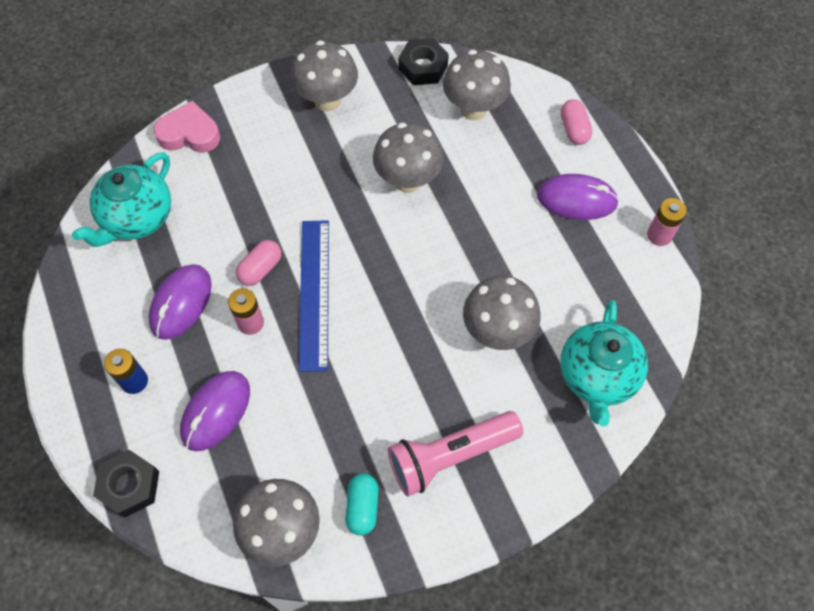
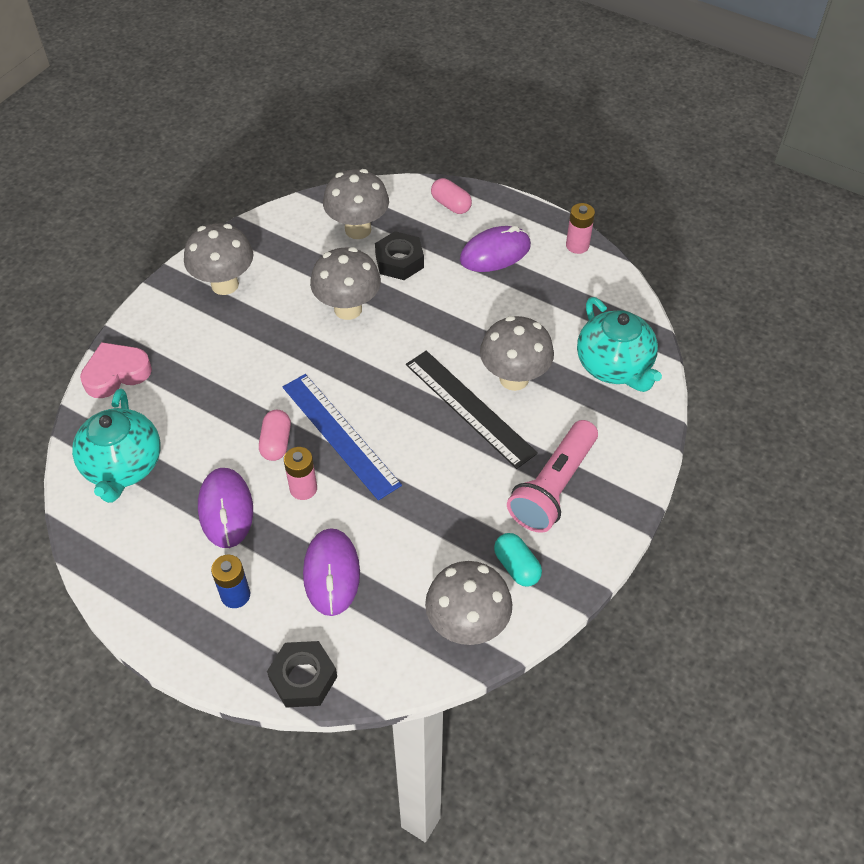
camera: 35 degrees left, 10 degrees down
(423, 67) = (288, 219): black nut -> black nut (399, 261)
(437, 335) = (469, 408): none -> black ruler

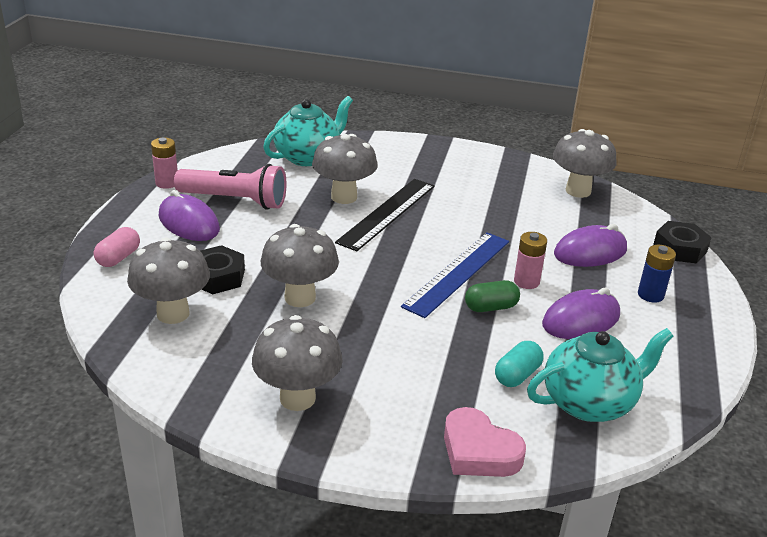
camera: 110 degrees left, 20 degrees down
(276, 443) = (491, 307): pink capsule -> green capsule
(516, 566) = (517, 178): turquoise capsule -> turquoise capsule (517, 375)
(553, 487) = (440, 171): pink flashlight -> pink flashlight (235, 200)

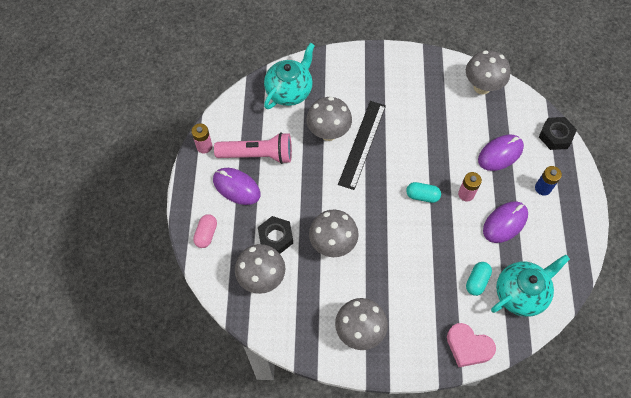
camera: 10 degrees left, 30 degrees up
(457, 273) = (422, 196): blue ruler -> turquoise capsule
(491, 307) = (449, 224): green capsule -> none

